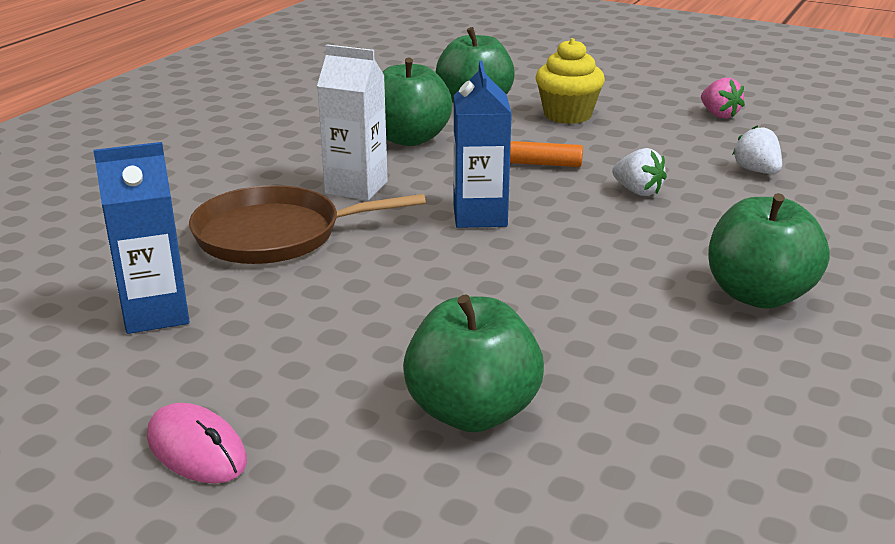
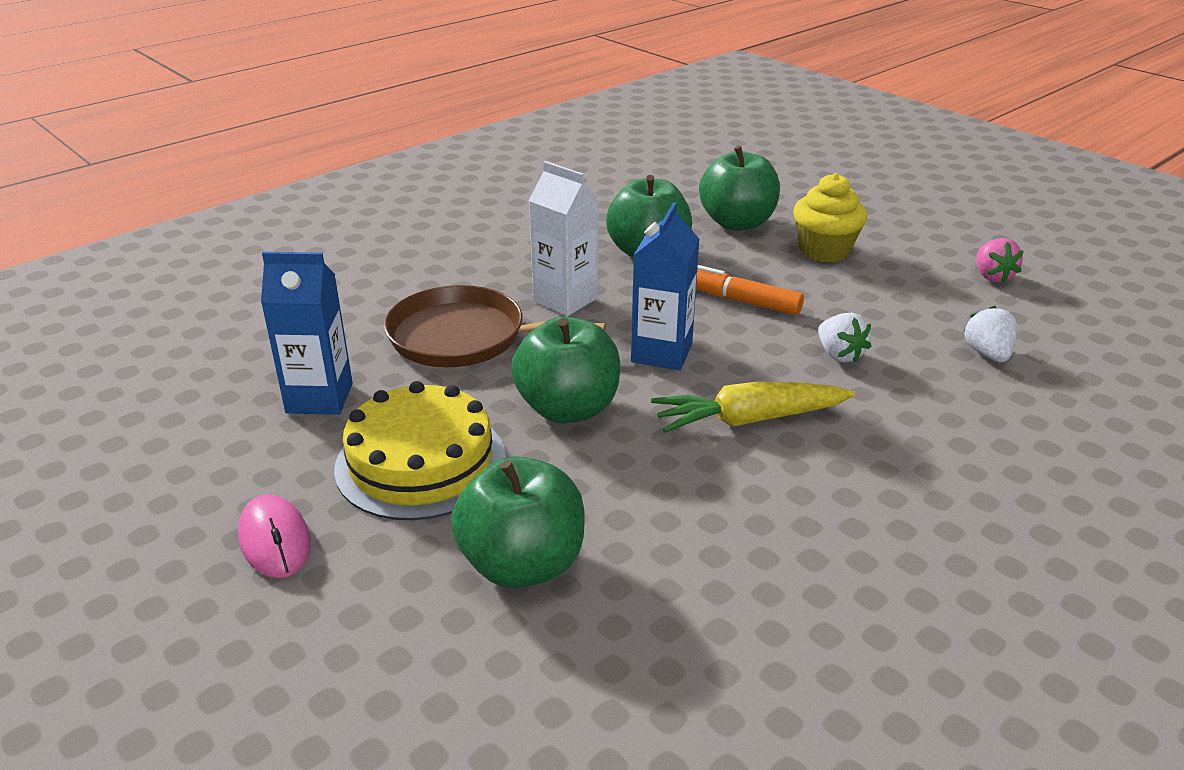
camera: 20 degrees right, 5 degrees up
(307, 348) = (421, 462): none -> yellow cake
(596, 254) = (748, 420): none -> yellow carrot
(758, 295) = (887, 504): green apple -> green apple (568, 409)

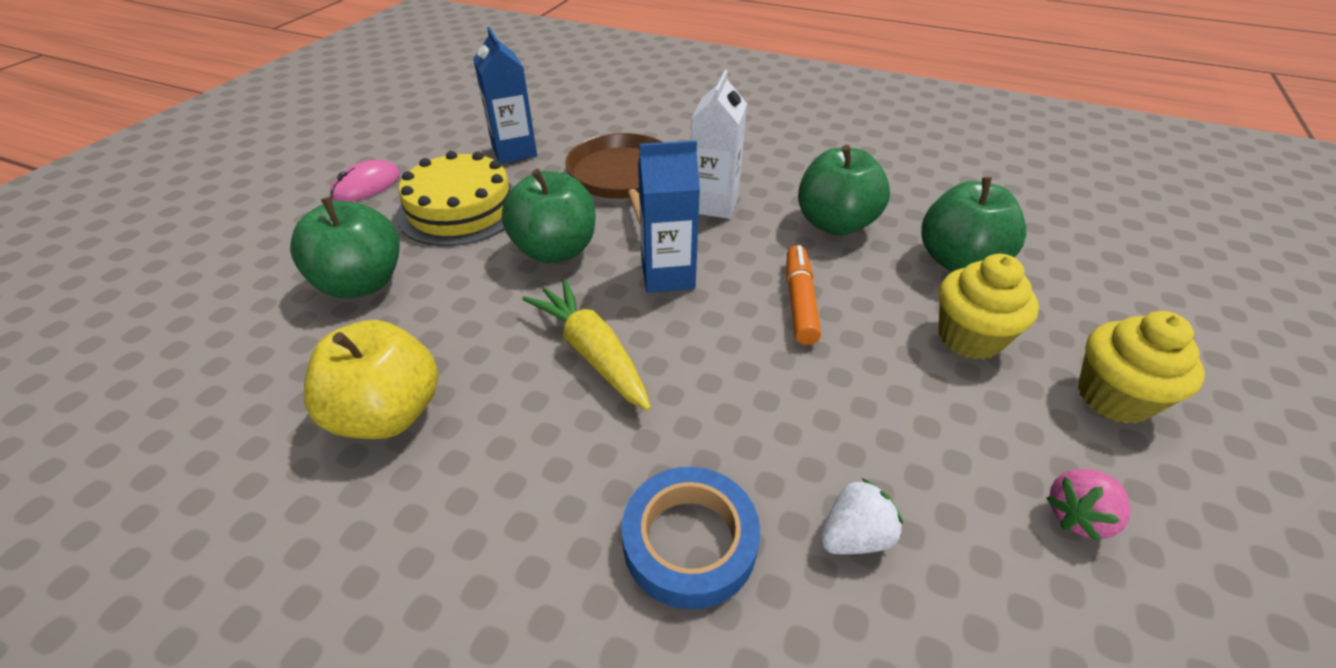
camera: 65 degrees right, 10 degrees up
(772, 563) = (388, 413): none -> yellow apple
(839, 355) = (749, 394): white strawberry -> none
(903, 228) = (1113, 397): none -> yellow cupcake
(976, 420) = (689, 541): none -> blue tape

